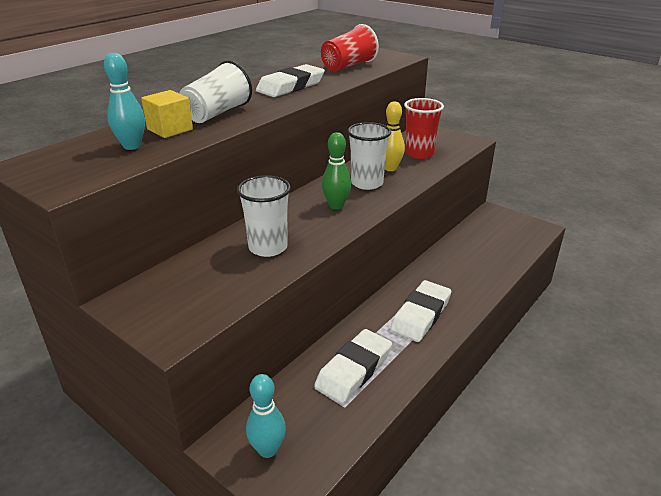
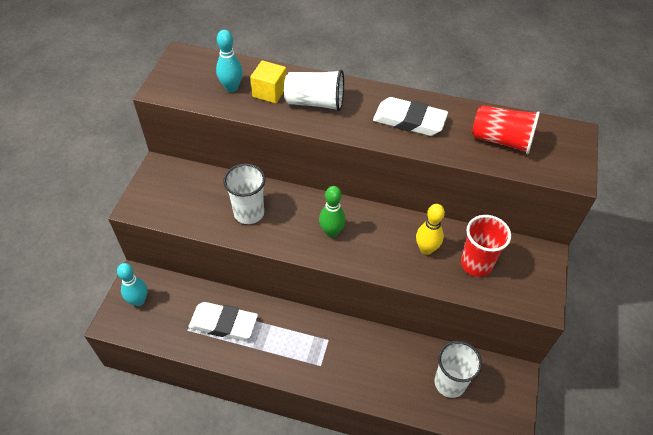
camera: 65 degrees right, 20 degrees up
(367, 183) = (384, 240): white cup -> white cup (450, 383)
(420, 315) = (305, 350): white eraser -> none

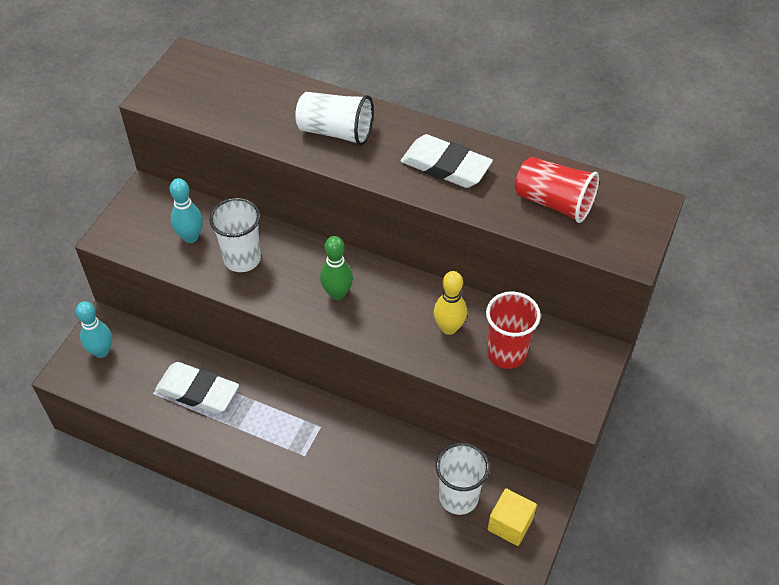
camera: 10 degrees right, 0 degrees up
(231, 88) = (238, 103): turquoise bowling pin -> turquoise bowling pin (190, 237)
(269, 92) = (283, 113): yellow cube -> yellow cube (510, 524)

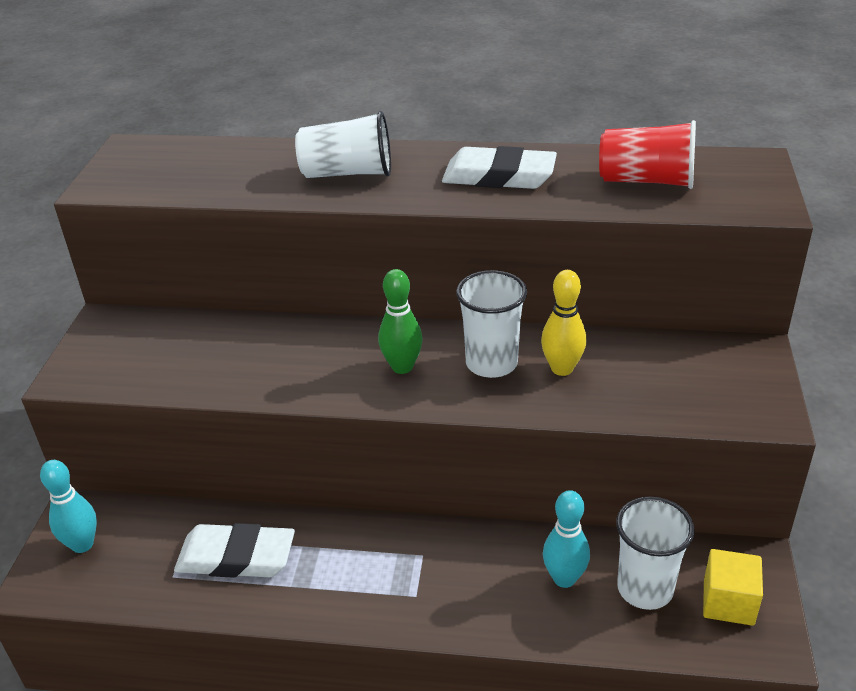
camera: 15 degrees left, 15 degrees down
(190, 237) = (182, 353): turquoise bowling pin -> turquoise bowling pin (564, 578)
(242, 259) = (261, 360): white cup -> white cup (491, 363)
(506, 353) = (648, 377): red cup -> none

